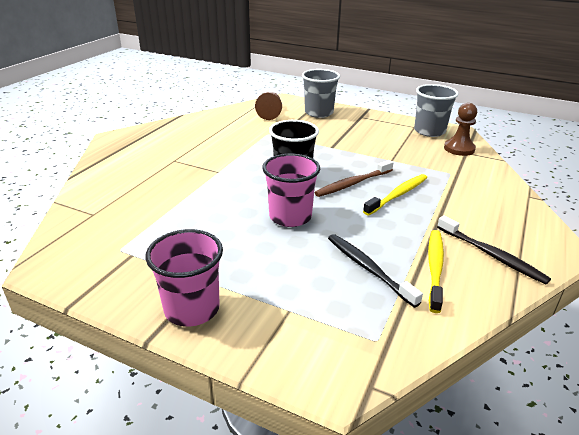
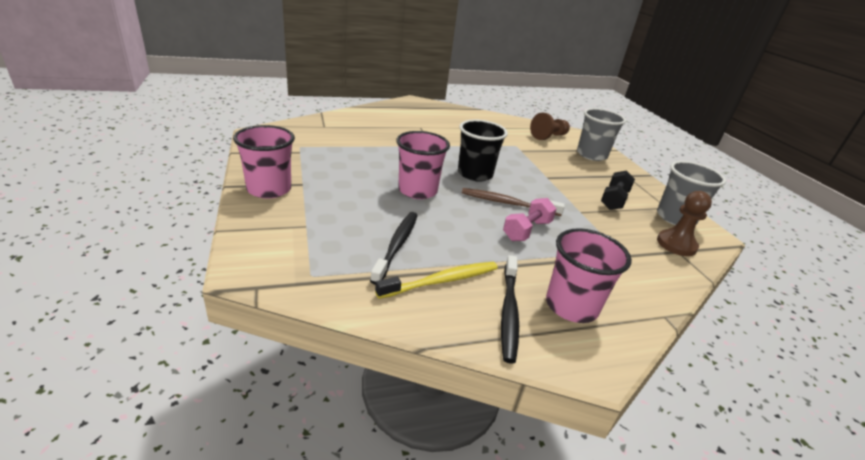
camera: 45 degrees right, 0 degrees up
(388, 139) = (614, 200): none -> black dumbbell
(397, 195) = (527, 230): yellow toothbrush -> pink dumbbell
(500, 225) = (571, 306): none -> pink cup

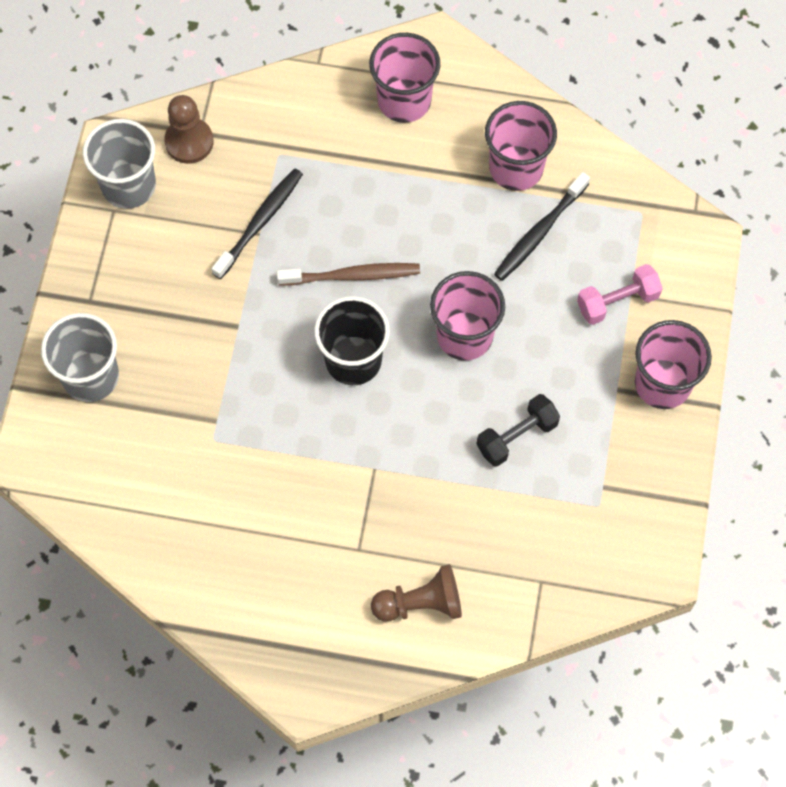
camera: 150 degrees left, 35 degrees up
(441, 281) = (516, 168): yellow toothbrush -> pink cup
(508, 203) = (352, 276): brown toothbrush -> brown toothbrush turned 45 degrees counterclockwise
(509, 311) = (471, 113): black toothbrush -> black toothbrush (260, 223)
(527, 230) = (366, 217): pink dumbbell -> pink dumbbell (617, 301)
(548, 136) = (116, 462): brown pawn -> brown pawn (421, 603)
(614, 200) = (182, 245): black dumbbell -> black dumbbell (517, 436)

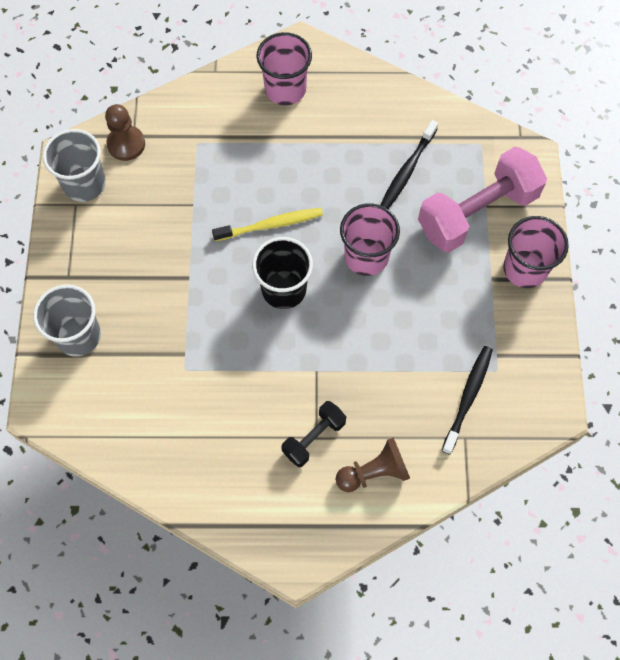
camera: 10 degrees left, 0 degrees up
(260, 223) = (191, 196): black toothbrush -> black toothbrush (468, 398)
(352, 276) = (270, 225): brown toothbrush -> yellow toothbrush
(516, 168) = (379, 126): pink cup -> none
(517, 436) = (422, 327): black dumbbell -> black dumbbell (314, 438)
(617, 301) = (477, 212): pink dumbbell -> pink dumbbell, size x1.97

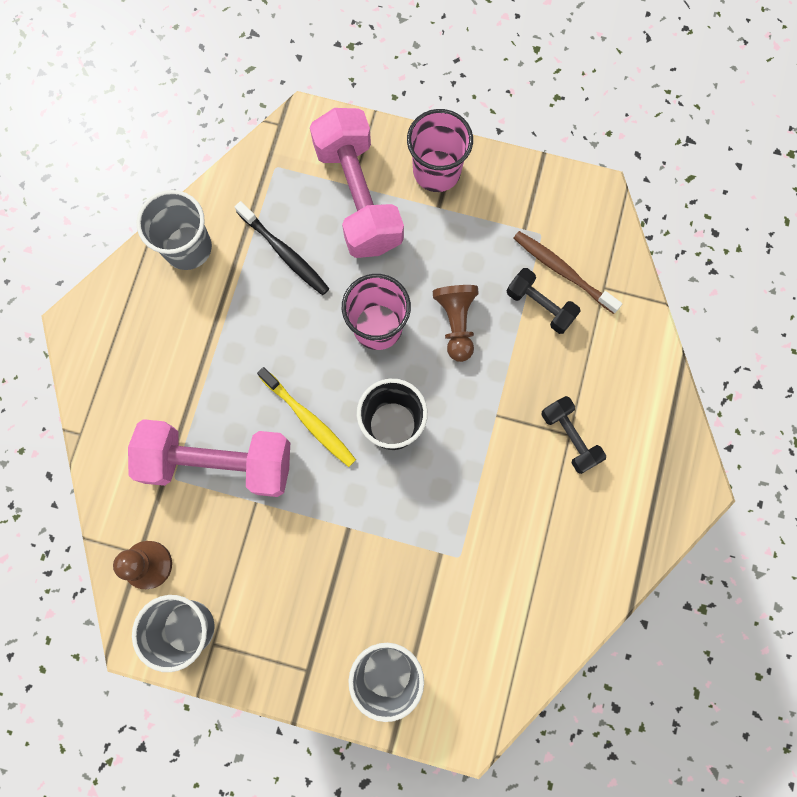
camera: 75 degrees left, 10 degrees up
(218, 170) = (218, 462): none -> pink dumbbell
(270, 225) = (309, 420): yellow toothbrush -> yellow toothbrush turned 135 degrees clockwise
(285, 89) = (134, 357): pink cup -> none
(374, 472) = (620, 386): brown pawn -> brown pawn (456, 323)
(387, 100) = (188, 248): none -> grey cup
(428, 385) = (540, 305): none -> black dumbbell
(468, 398) = (563, 271): black toothbrush -> brown toothbrush

